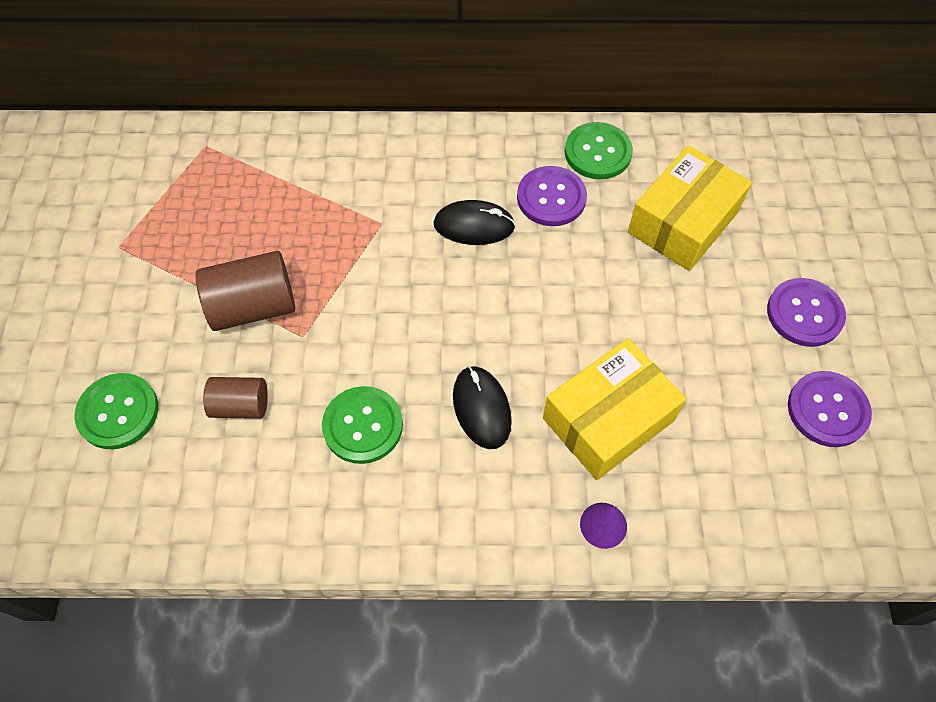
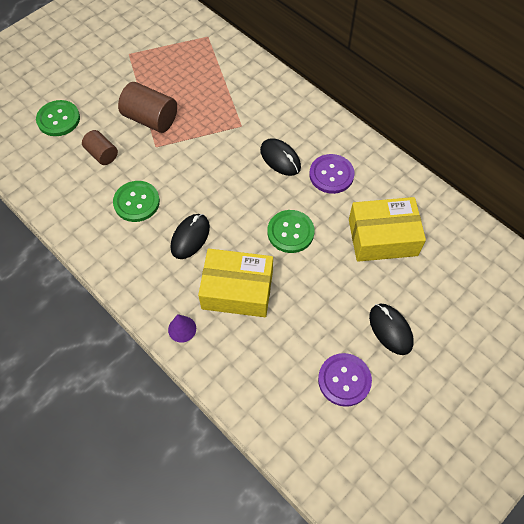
camera: 45 degrees right, 0 degrees up
(598, 152) = (380, 172): green button -> green button (290, 232)
(804, 313) = (390, 330): purple button -> black mouse

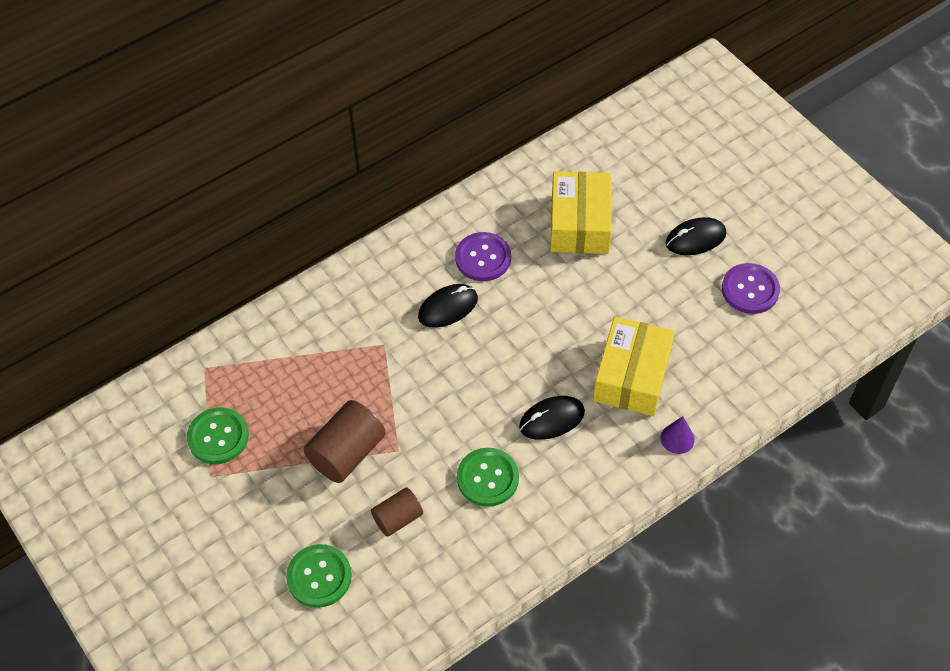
camera: 80 degrees left, 5 degrees down
(190, 237) = (552, 419): black mouse -> black mouse turned 60 degrees counterclockwise
(290, 232) = (559, 312): green button -> green button (218, 437)

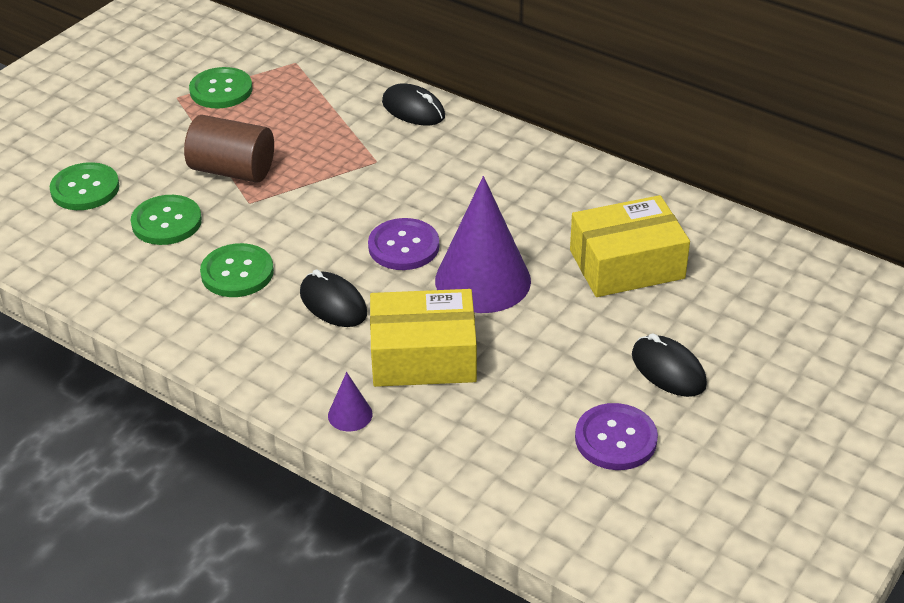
camera: 70 degrees right, 15 degrees down
(398, 518) = (166, 222): brown cylinder -> green button
(448, 308) = (447, 193): black mouse -> black mouse (413, 109)
(483, 258) = (529, 201): purple button -> purple button (403, 246)
(562, 315) = (483, 280): none -> purple cone

